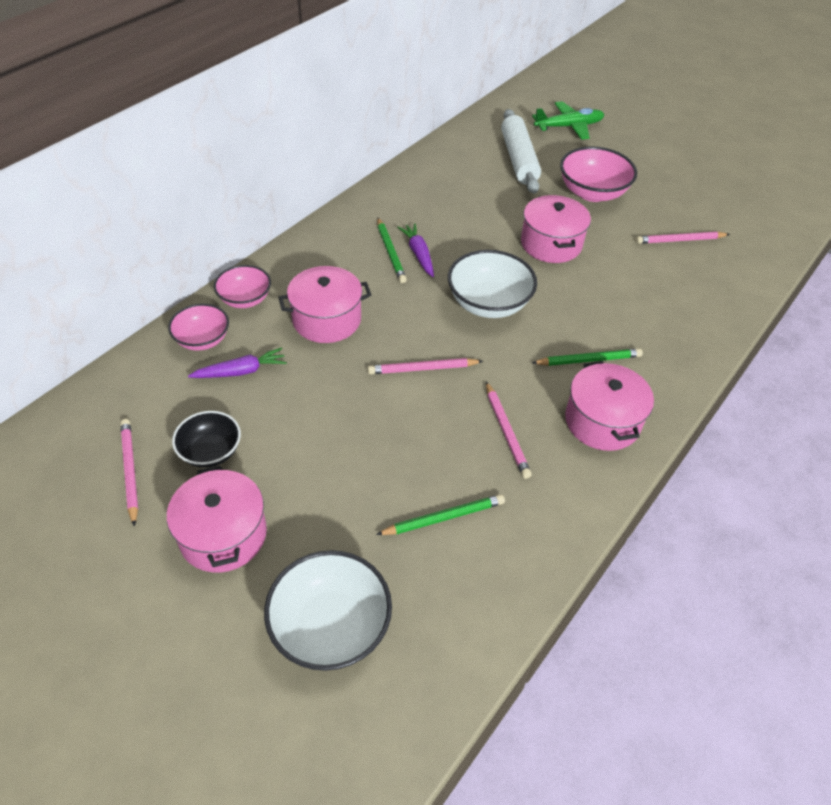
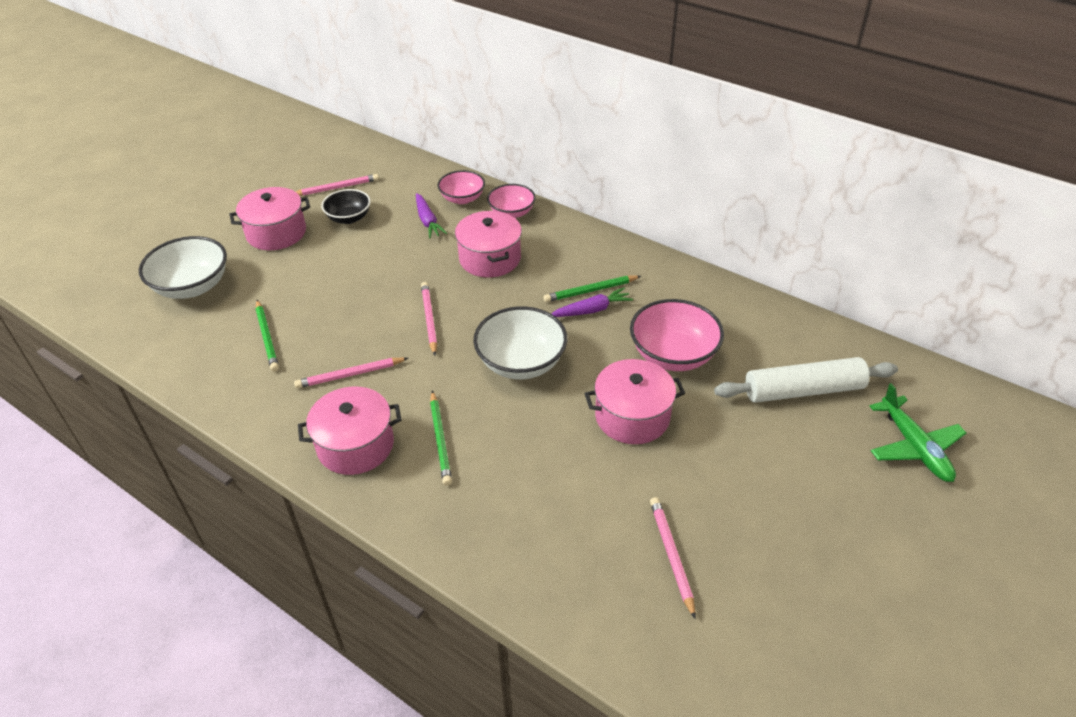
camera: 90 degrees right, 5 degrees down
(592, 193) = (753, 464): pink bowl -> pink bowl (673, 355)

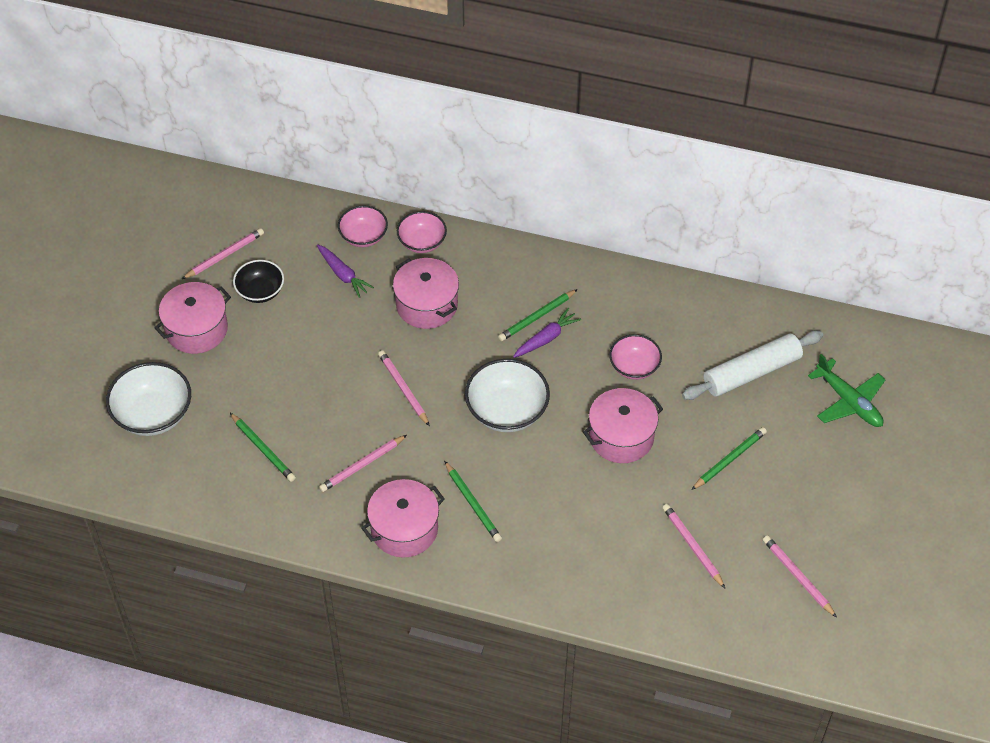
camera: 20 degrees left, 10 degrees up
(673, 355) = (634, 367): pink bowl -> pink bowl, size x0.63
(749, 471) = (729, 459): none -> green pencil
(797, 633) = (797, 576): none -> pink pencil

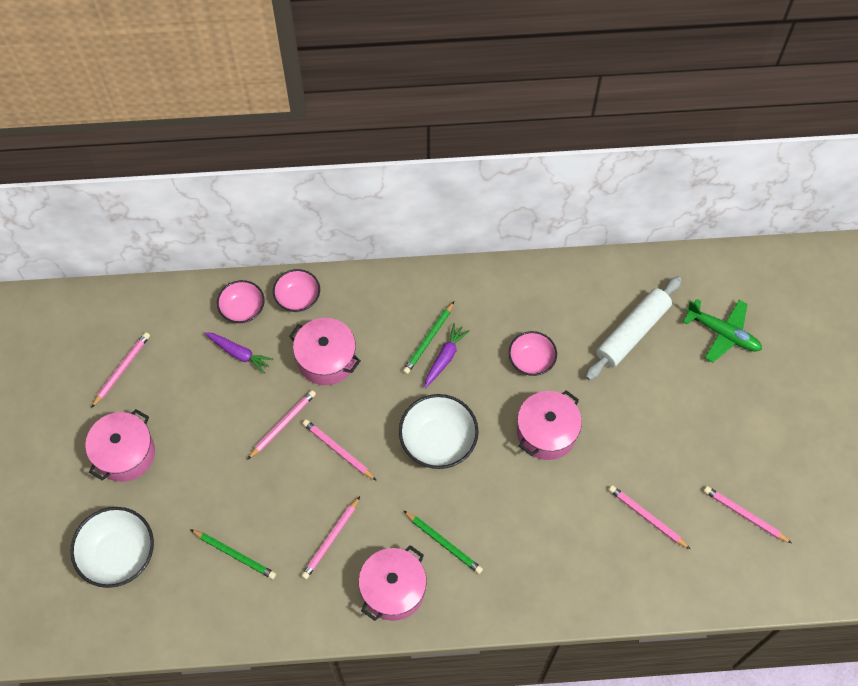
camera: 20 degrees left, 10 degrees up
(260, 291) = (169, 395): black bowl -> none
(359, 349) = (283, 424): none -> pink pencil
(729, 459) = (646, 423): green pencil -> none

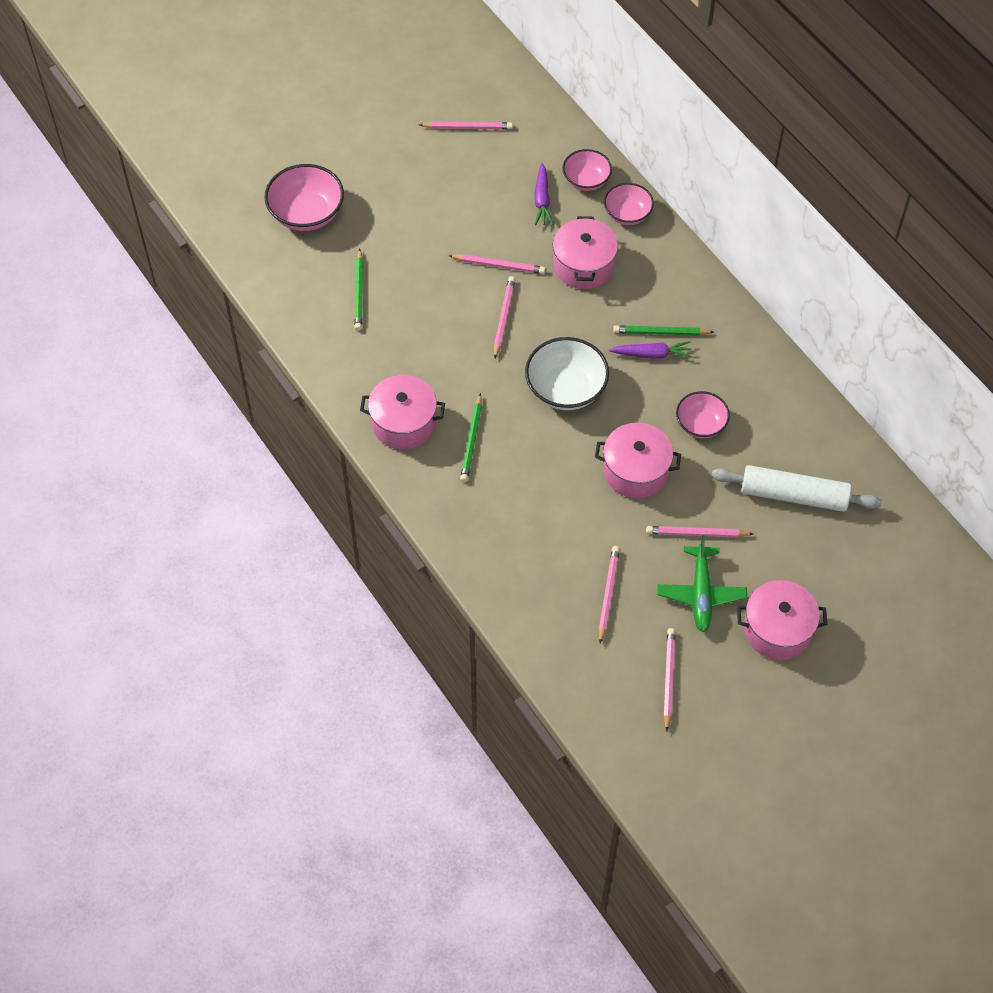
camera: 60 degrees right, 5 degrees down
(119, 554) = (306, 213): white bowl -> pink bowl
(125, 454) = (395, 170): pink pot -> pink pot (777, 629)
(331, 539) = (418, 354): pink pencil -> pink pencil (696, 533)
(723, 333) = (853, 576): green plane -> green plane (701, 594)

